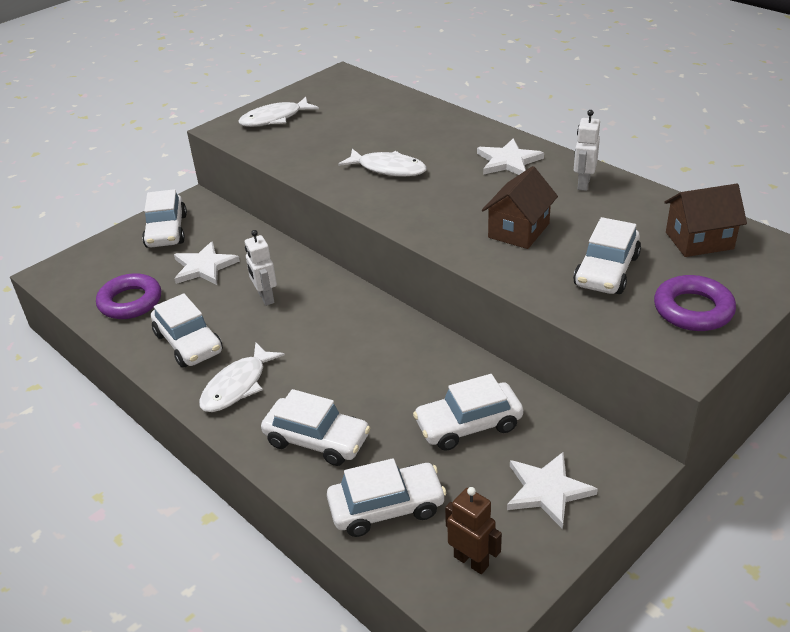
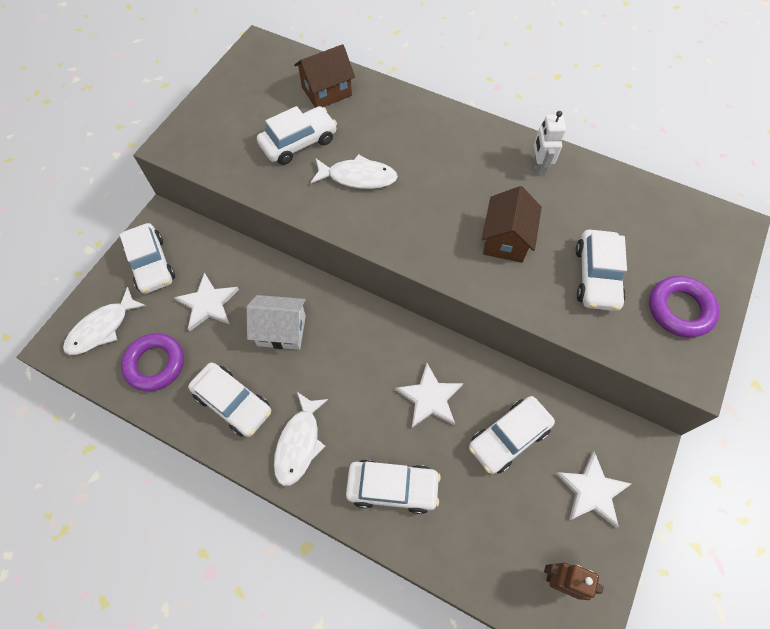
camera: 20 degrees left, 25 degrees up
(265, 298) = (281, 330): white robot -> white house
(275, 118) = (218, 122): white fish -> white fish (102, 328)
(386, 507) = (476, 545): white car -> white car (298, 142)
(508, 161) = (463, 147): white star -> white star (430, 398)
(699, 240) = (657, 222): brown house -> brown house (326, 92)

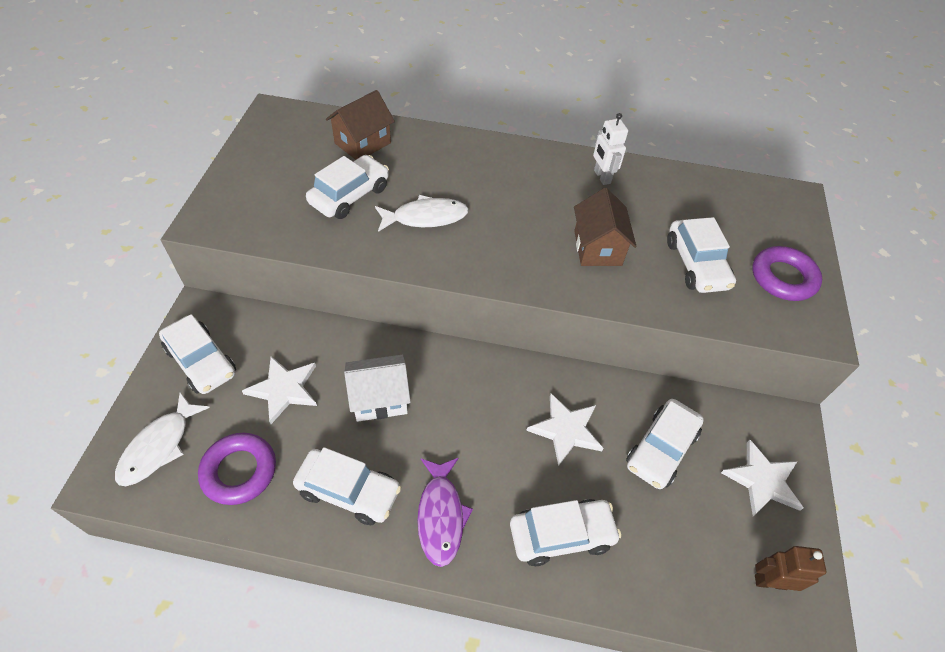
camera: 20 degrees left, 10 degrees down
(299, 443) = (441, 515): white fish -> purple fish

